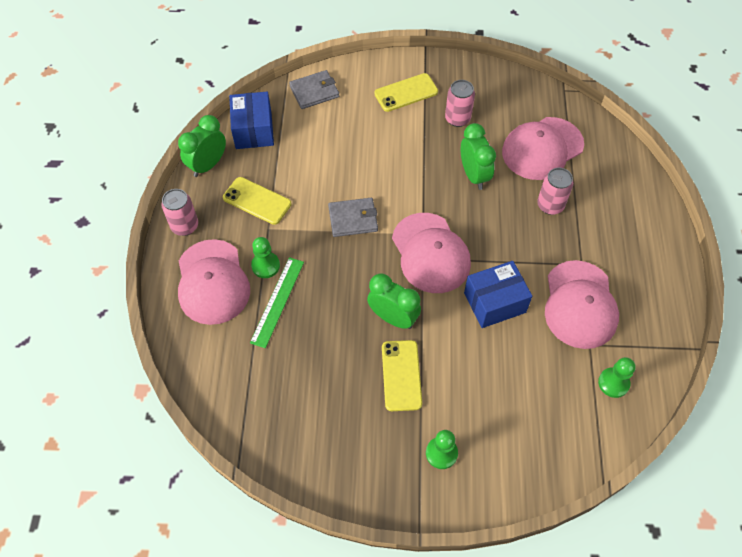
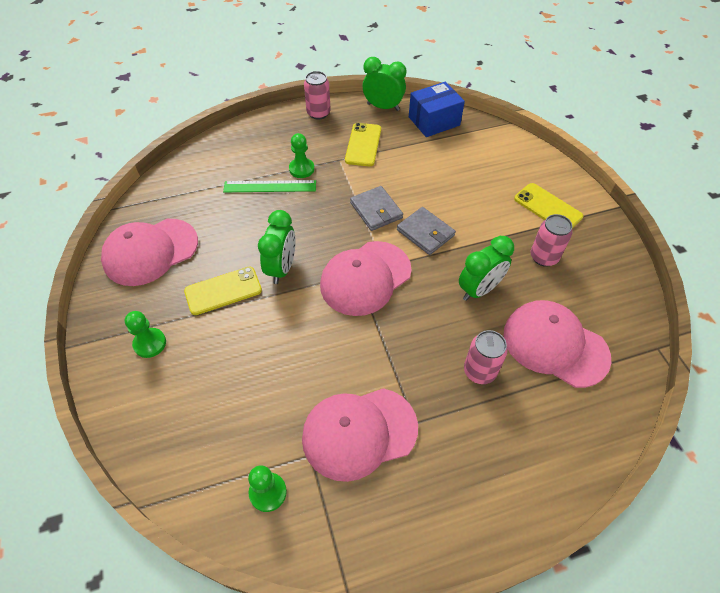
camera: 70 degrees right, 5 degrees down
(212, 282) = (273, 144): pink cap -> pink cap (150, 252)
(314, 91) = (502, 144): grey wallet -> grey wallet (425, 233)
(494, 302) = (330, 347): blue box -> none

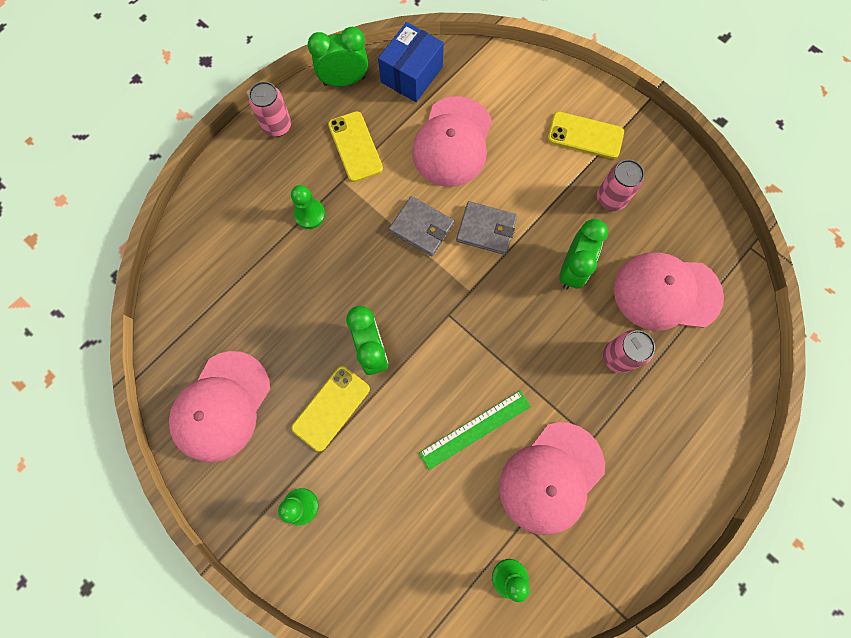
camera: 30 degrees left, 20 degrees up
(270, 186) = (291, 256): green ruler -> green ruler (475, 429)
(365, 278) = (460, 315): pink cap -> pink cap (452, 142)

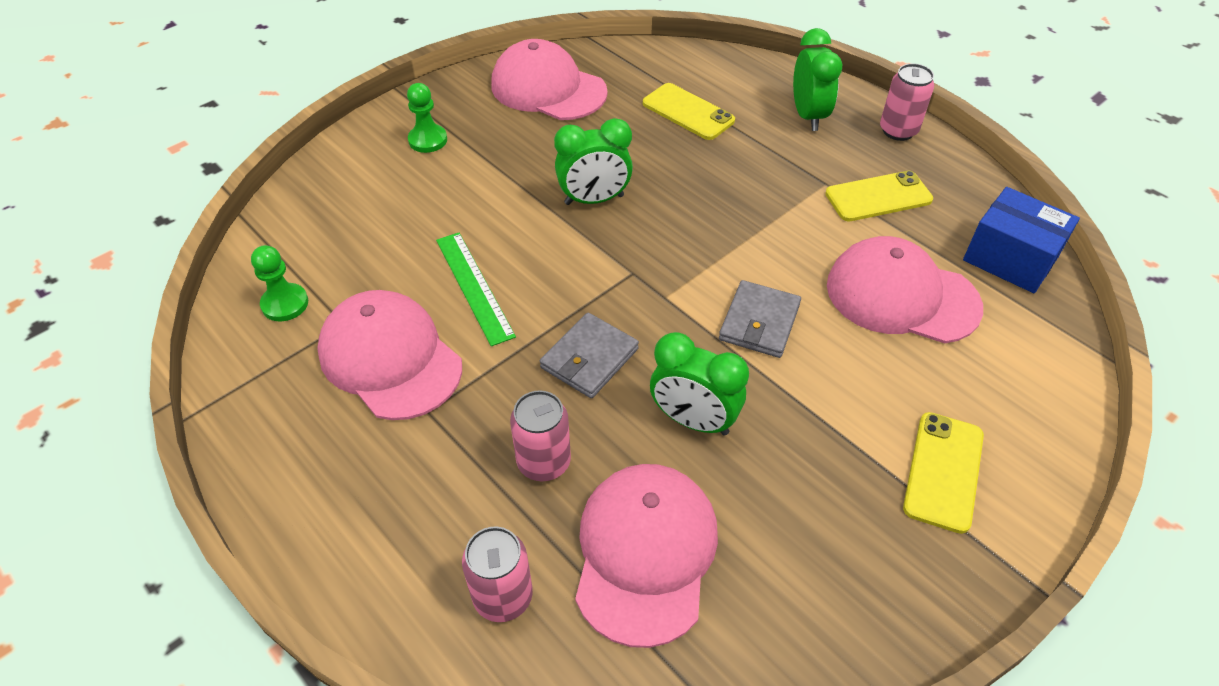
camera: 95 degrees right, 25 degrees down
(310, 214) = (775, 154): green pawn -> none
(331, 408) = (529, 165): yellow phone -> yellow phone (688, 112)
(344, 81) = (981, 190): green clock -> green clock (808, 116)
(421, 227) = (760, 254): grey wallet -> grey wallet (589, 358)
(610, 199) = (821, 493): pink can -> pink can (503, 597)

